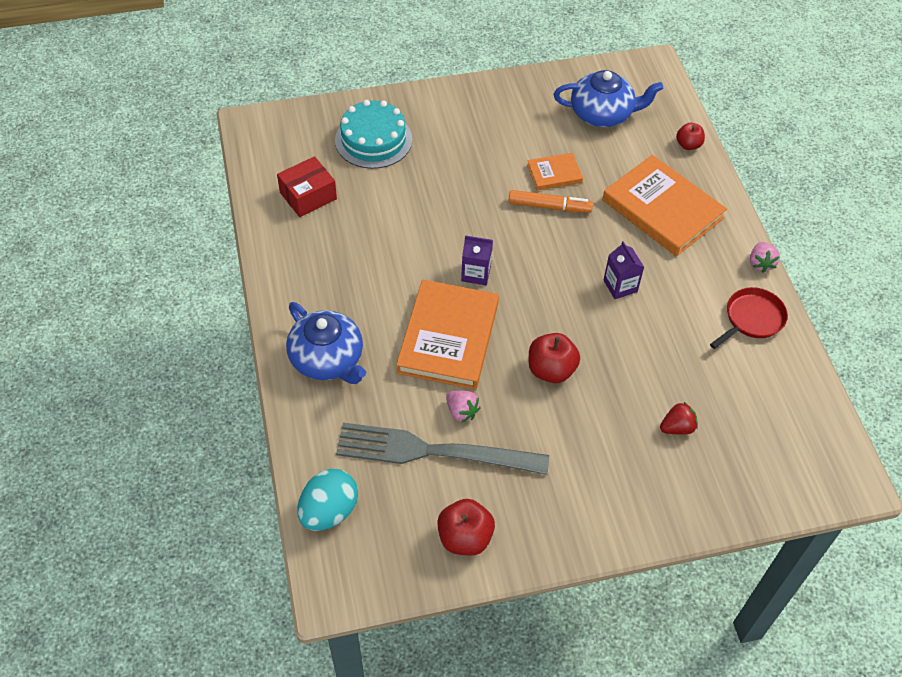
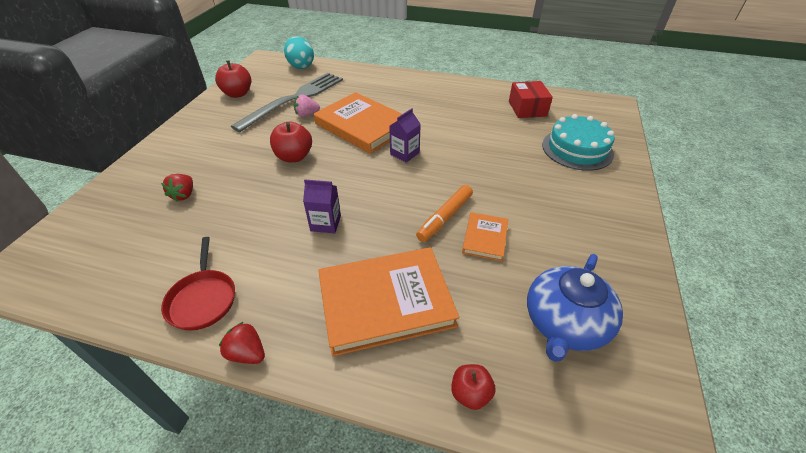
camera: 120 degrees right, 10 degrees down
(328, 359) = (388, 85): blue teapot -> none
(760, 263) = (247, 353): pink strawberry -> red strawberry

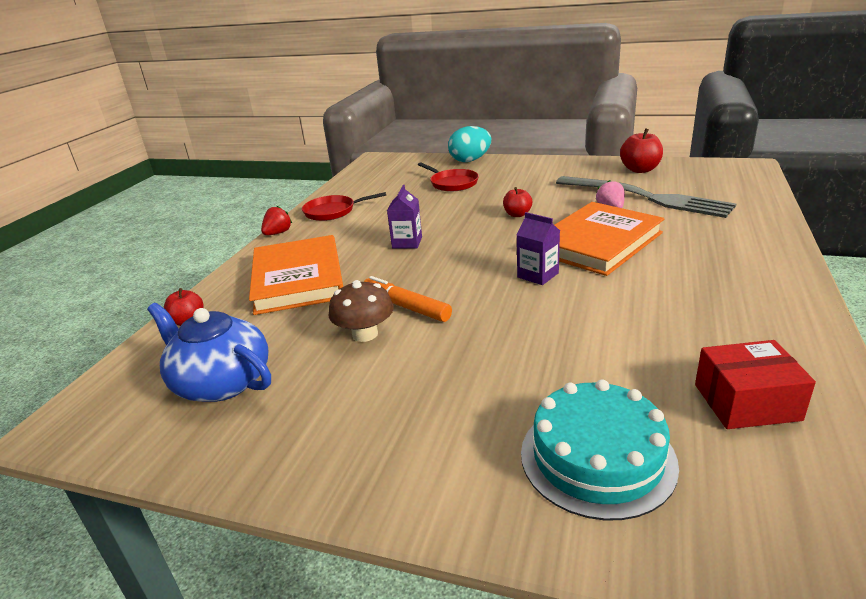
camera: 95 degrees right, 15 degrees down
(184, 195) = (452, 183): red strawberry -> red pan
(294, 157) = (517, 214): red apple -> red apple, size x0.63
(301, 66) = (746, 188): turquoise egg -> turquoise egg (470, 160)
(485, 238) = (365, 334): orange book -> brown mushroom

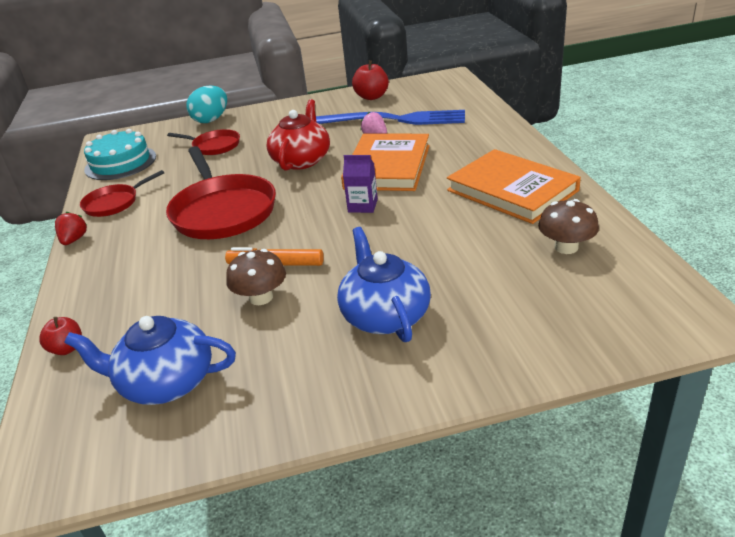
camera: 30 degrees left, 5 degrees up
(298, 279) = (146, 274): orange book -> orange book (512, 190)
(407, 242) = (223, 211): purple carton -> red pan
(460, 399) = (385, 315): none -> blue teapot
(517, 214) = (302, 160): red apple -> red teapot
(597, 457) = (507, 315): turquoise cake -> turquoise cake (120, 163)
(646, 197) = (395, 120): grey fork -> blue fork
(746, 402) = (566, 247): red box -> brown mushroom

